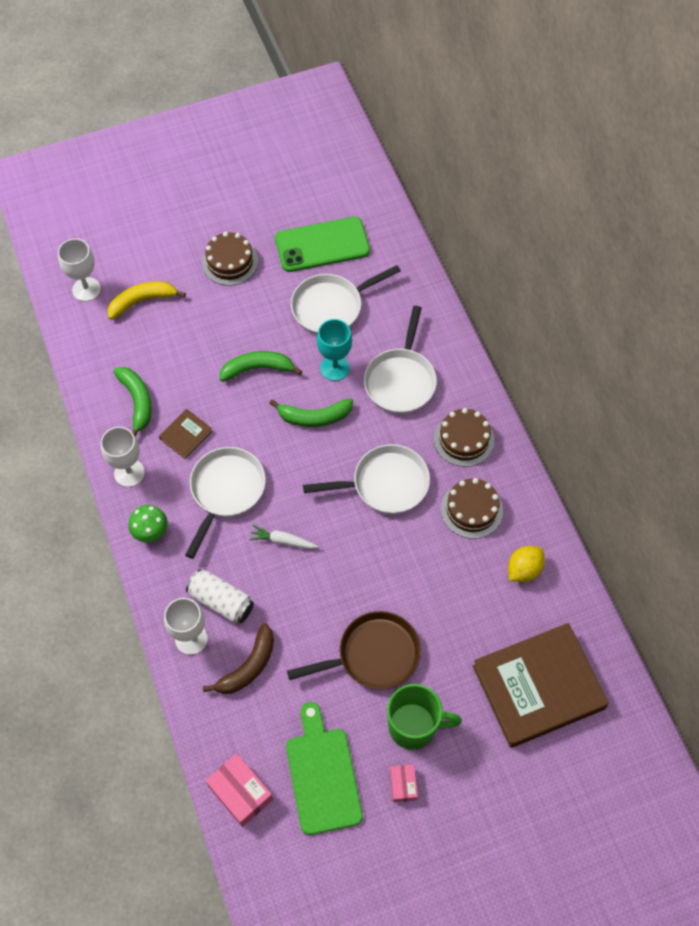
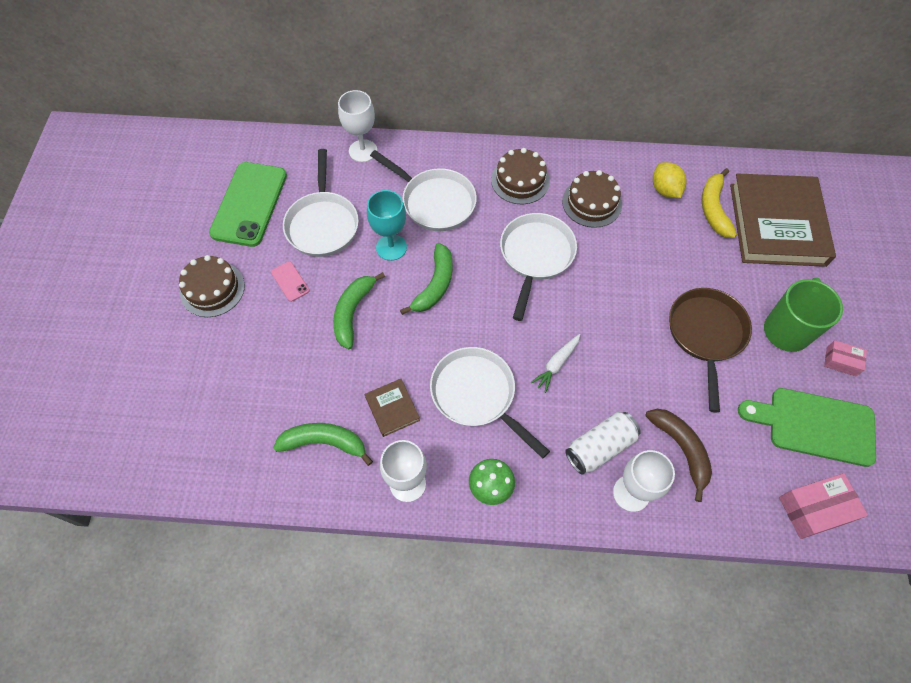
camera: 65 degrees left, 0 degrees up
(86, 289) = (147, 443): white goblet -> white goblet (363, 151)
(142, 301) = (202, 390): yellow banana -> yellow banana (713, 209)
(264, 311) = (290, 281): none -> pink phone

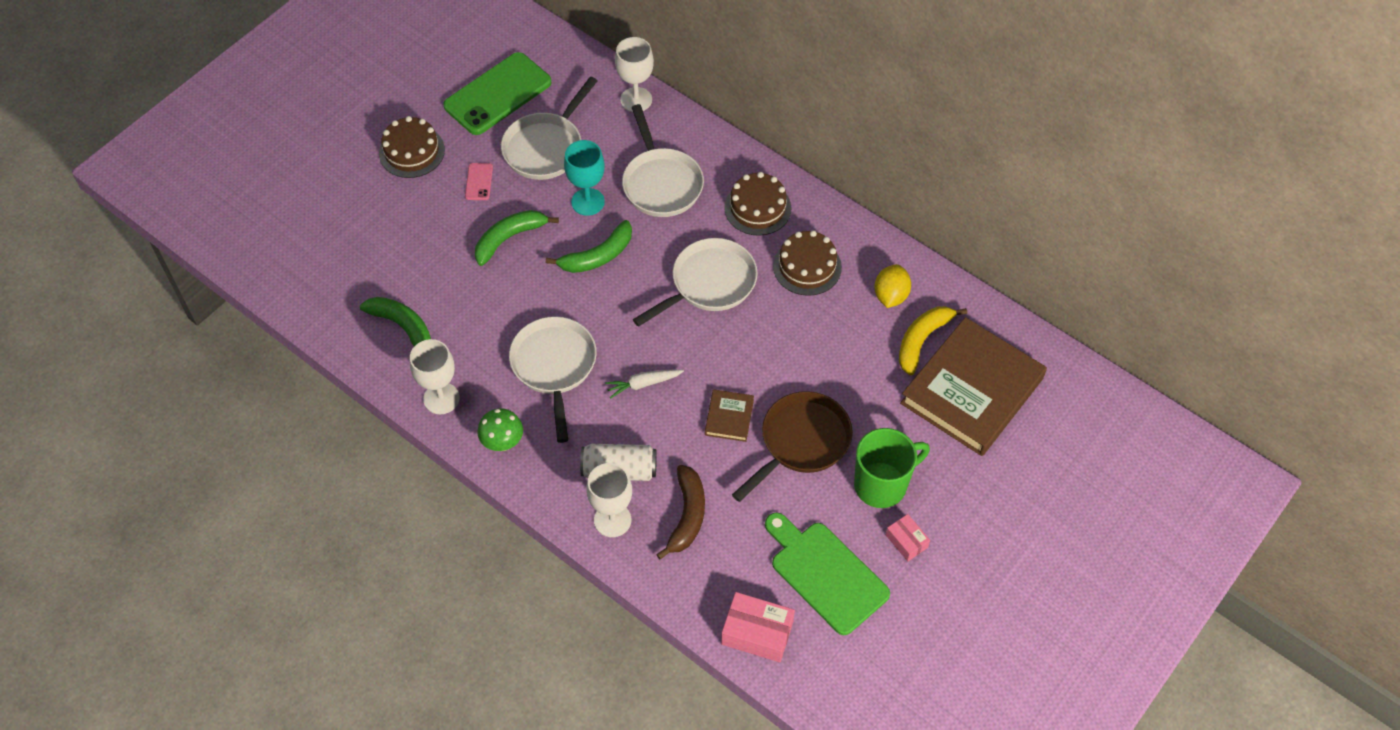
camera: 35 degrees right, 5 degrees down
(392, 408) = (477, 335): brown book -> brown book (729, 417)

